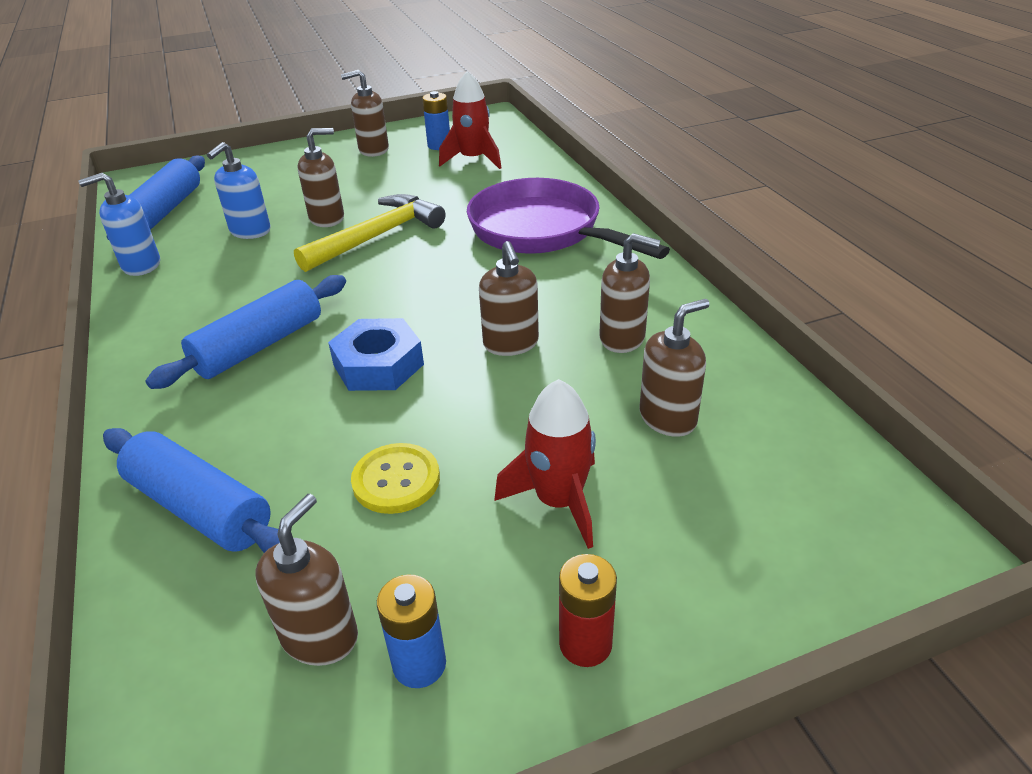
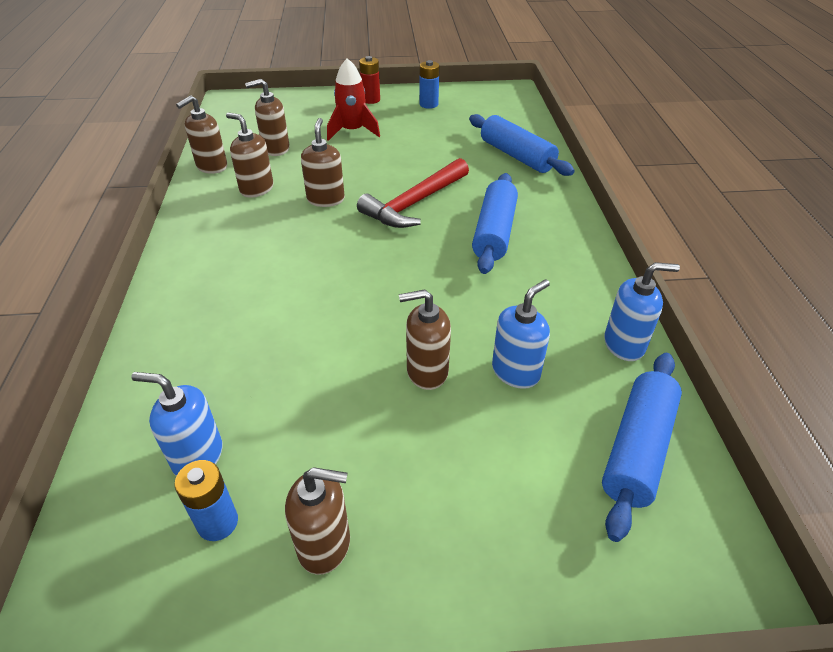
camera: 165 degrees left, 5 degrees up
(259, 346) = (494, 232): blue rolling pin -> blue rolling pin turned 45 degrees counterclockwise
(320, 636) = (462, 114): brown soap dispenser -> brown soap dispenser (211, 167)
(377, 236) = (380, 326): yellow hammer -> none
(378, 365) = (414, 203): blue nut -> red hammer
(396, 480) = (421, 150): yellow button -> none
(473, 159) = (197, 456): red rocket -> blue soap dispenser
(541, 230) = (225, 294): purple pan -> none

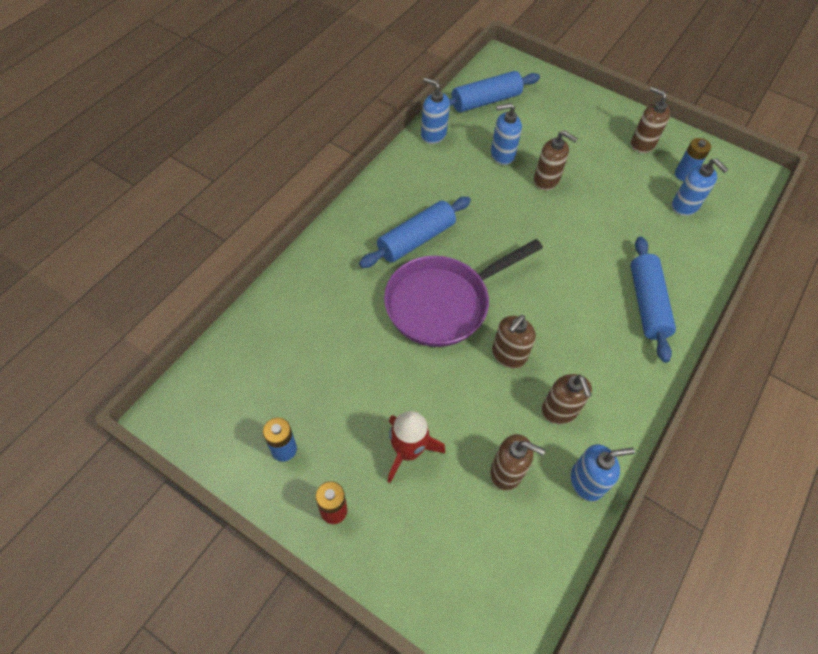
camera: 145 degrees left, 15 degrees up
(211, 167) = (586, 481): brown soap dispenser -> blue soap dispenser
(414, 203) = (443, 303): red hammer -> purple pan
(516, 156) = (304, 303): blue rolling pin -> blue rolling pin (647, 304)

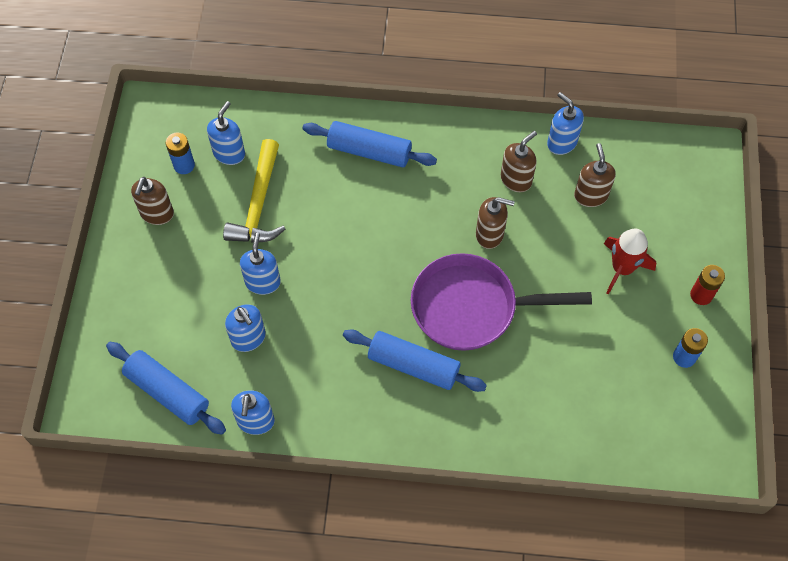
camera: 115 degrees left, 5 degrees up
(443, 303) = (471, 307): purple pan -> purple pan turned 150 degrees clockwise
(546, 180) = (263, 282): brown soap dispenser -> blue soap dispenser
(623, 205) = (259, 204): none -> yellow hammer
(647, 304) = (369, 151): blue rolling pin -> blue rolling pin turned 45 degrees clockwise

